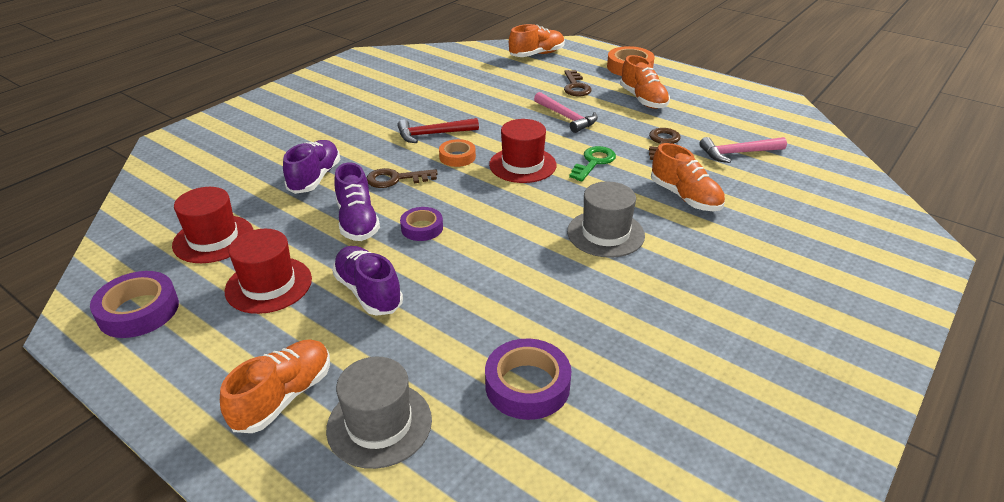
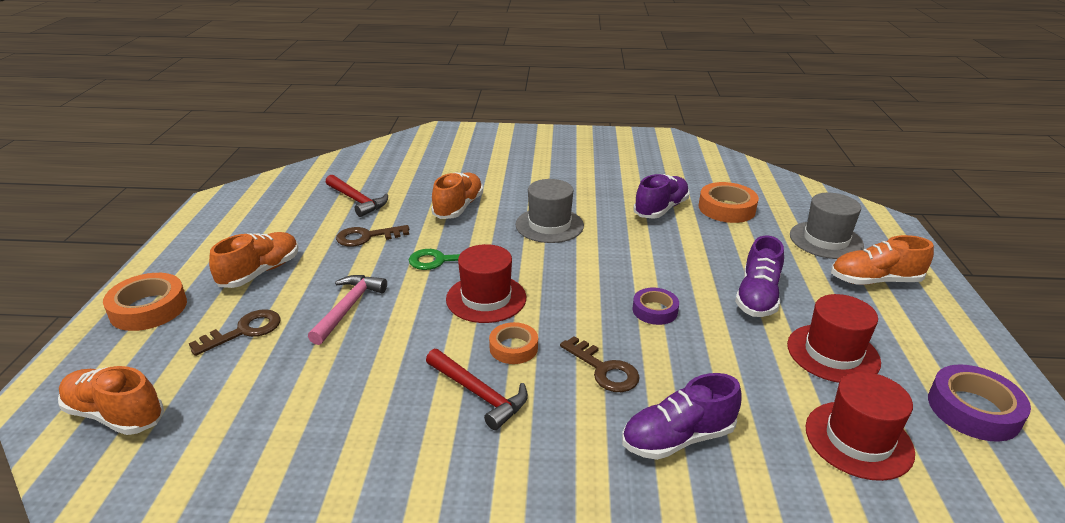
camera: 125 degrees left, 5 degrees down
(357, 221) = (698, 354): purple shoe -> purple shoe (660, 209)
(527, 385) = (726, 208): purple tape -> orange tape
(738, 153) = (357, 200): pink hammer -> red hammer

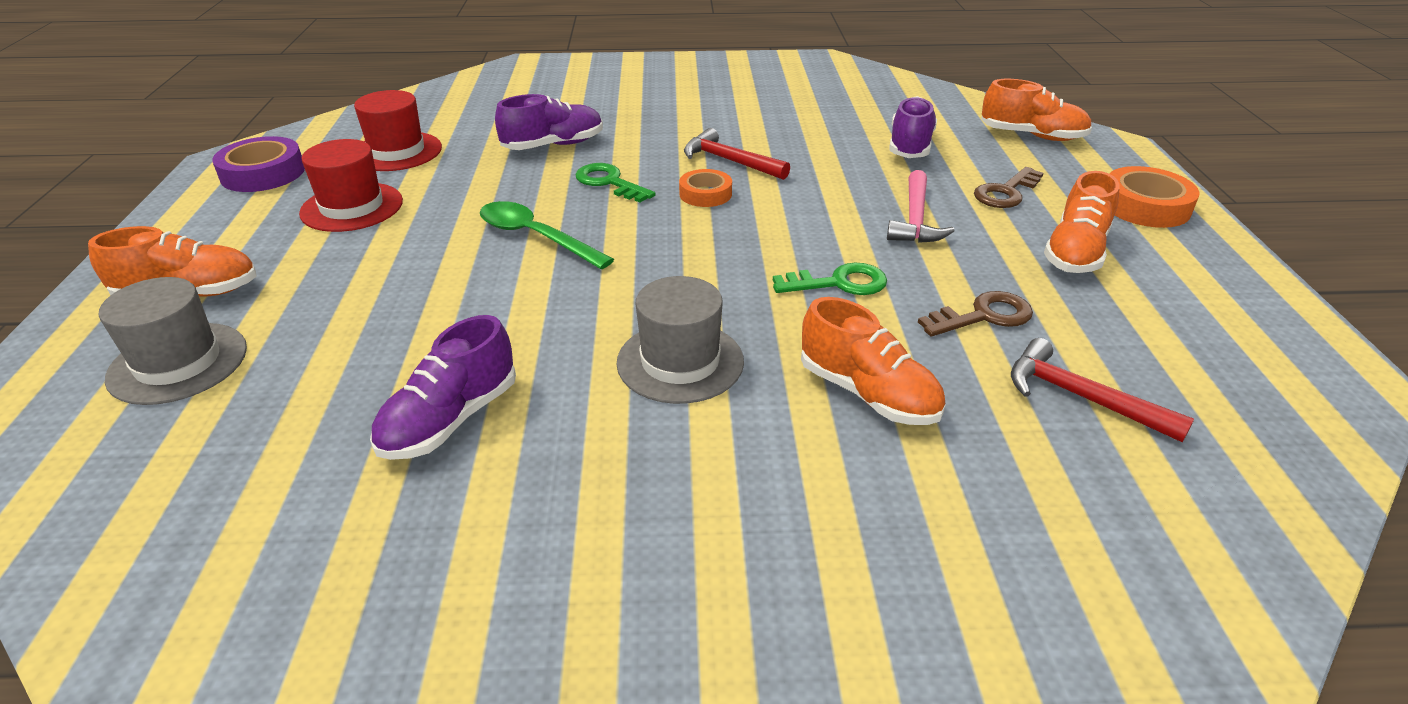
camera: 175 degrees right, 5 degrees up
(458, 207) = (867, 394): orange shoe -> orange shoe turned 60 degrees counterclockwise
(486, 298) = (752, 238): red hat -> none
(604, 369) = (609, 182): brown key -> green key
(655, 310) = (536, 237): purple tape -> green spoon
(726, 208) = (304, 433): orange tape -> none
(757, 297) = (388, 260): purple shoe -> purple shoe (910, 146)

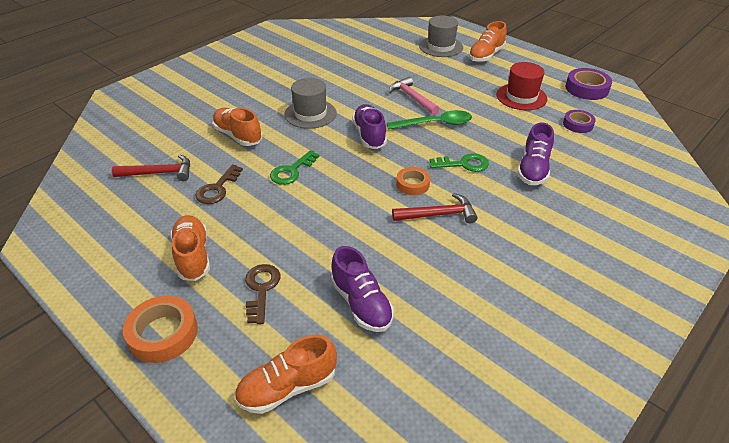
camera: 135 degrees right, 5 degrees up
(397, 151) = (578, 124): red hat -> purple tape
(450, 420) = (348, 72): purple shoe -> purple shoe (369, 135)
(867, 394) = (238, 136): orange shoe -> orange shoe turned 45 degrees clockwise
(915, 219) = (294, 231): pink hammer -> pink hammer (412, 98)

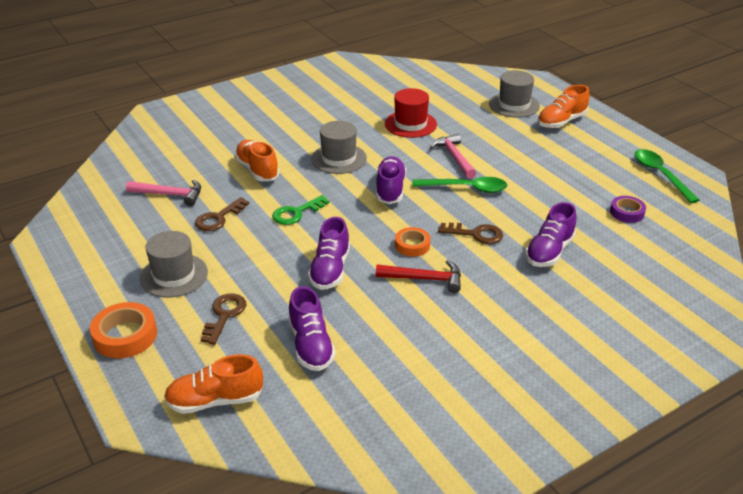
camera: 15 degrees right, 5 degrees down
(159, 173) = (170, 195): red hammer -> pink hammer
(193, 256) = (174, 275): orange shoe -> grey hat
(347, 221) = (330, 270): none -> purple shoe
(463, 164) = (476, 234): green key -> brown key
(521, 97) = (578, 173): red hat -> red hat (410, 124)
(586, 88) = (660, 175): purple tape -> green spoon

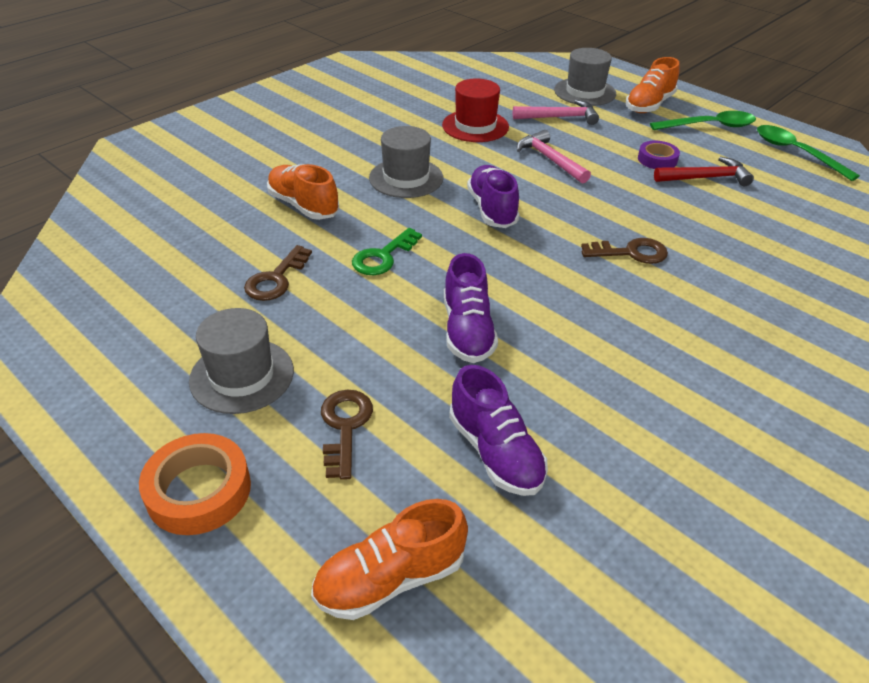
camera: 15 degrees left, 5 degrees up
(170, 195) = (191, 255): pink hammer -> pink hammer (559, 117)
(412, 245) = (559, 279): orange tape -> none
(424, 279) = (600, 323): red hammer -> red hammer (705, 178)
(466, 188) = (585, 196): green spoon -> green spoon (709, 126)
(549, 251) = (732, 262): purple shoe -> none
(627, 212) = (789, 201): purple tape -> purple tape (657, 159)

